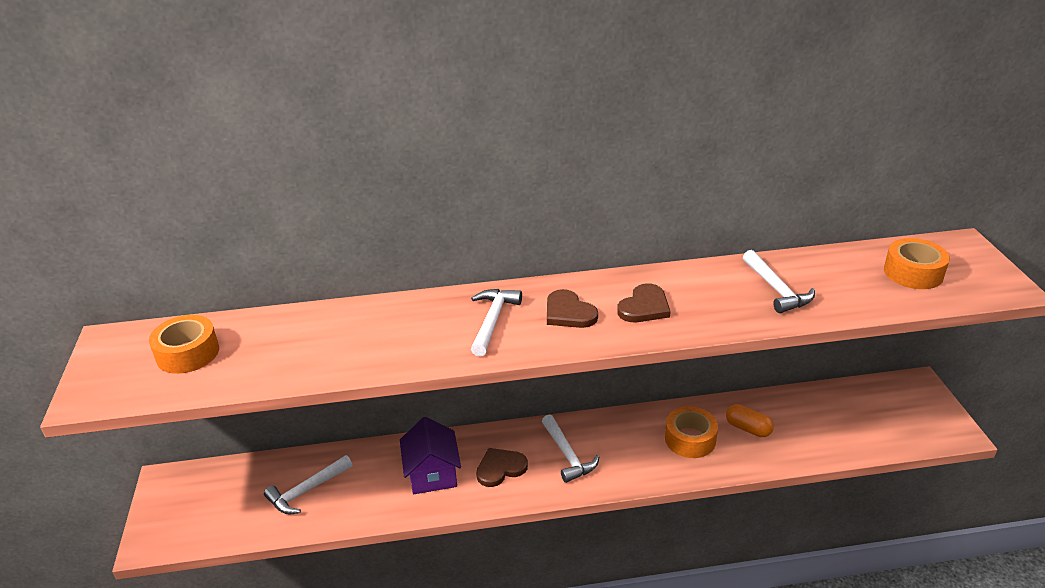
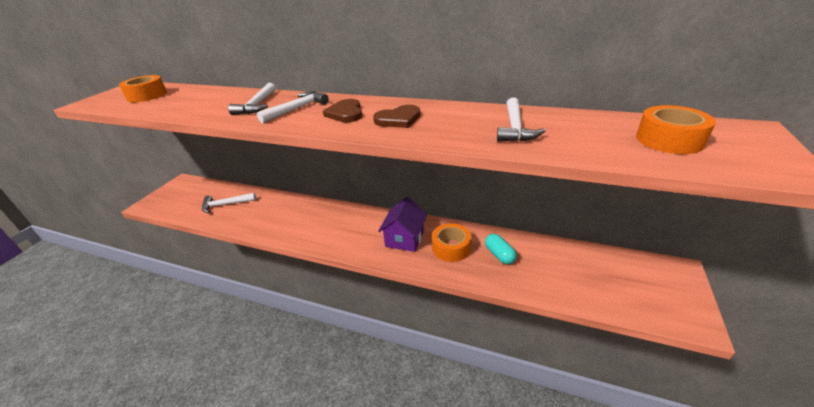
camera: 30 degrees right, 0 degrees up
(432, 474) = (287, 216): purple house -> purple house (404, 239)
(500, 468) = (322, 225): brown heart -> none
(568, 455) = (366, 231): white hammer -> white hammer (257, 105)
(748, 428) = (499, 255): orange capsule -> turquoise capsule

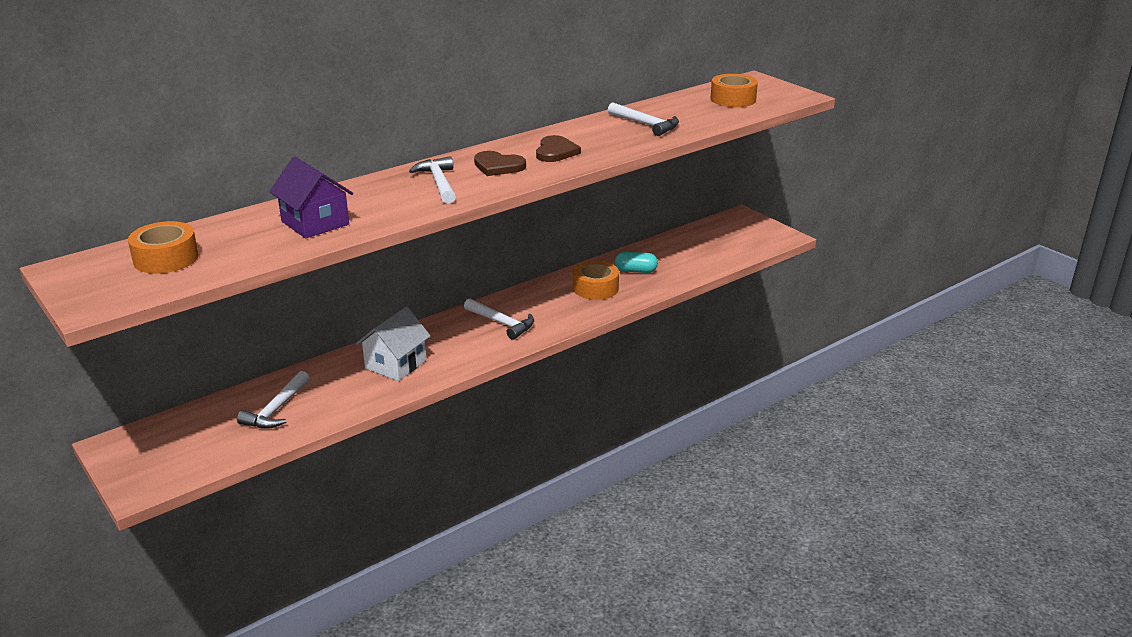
camera: 60 degrees left, 5 degrees down
(257, 105) = (381, 198): white hammer -> white hammer (502, 323)
(290, 217) = (395, 364): none -> white house
(404, 239) = (548, 306): purple house -> purple house (315, 223)

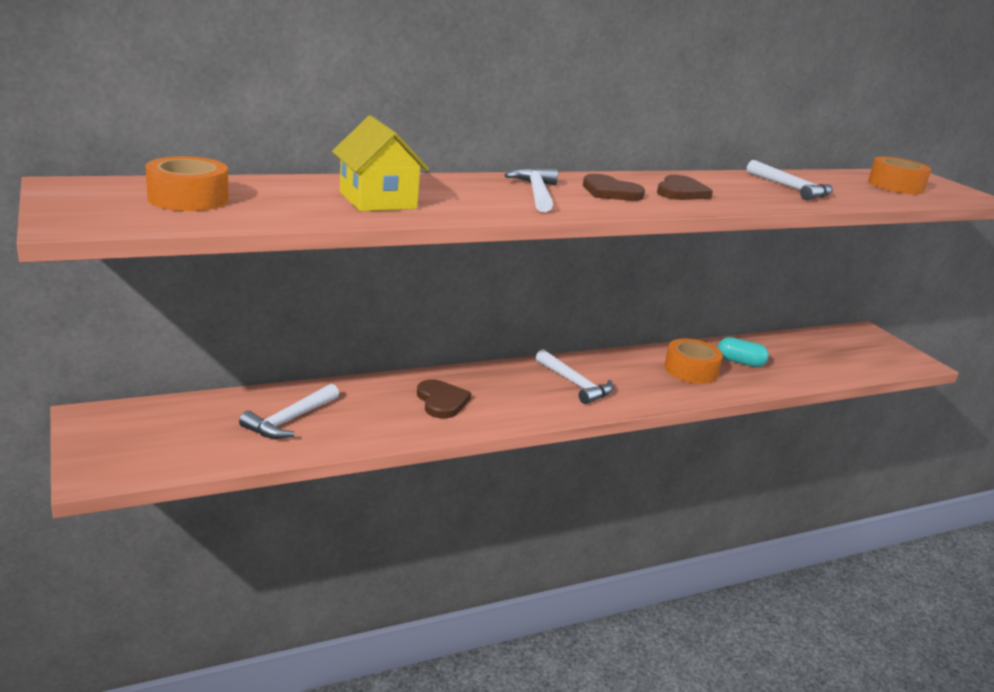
camera: 10 degrees right, 5 degrees down
(315, 223) = (378, 200): purple house -> yellow house
(395, 364) = (441, 401): white house -> brown heart

